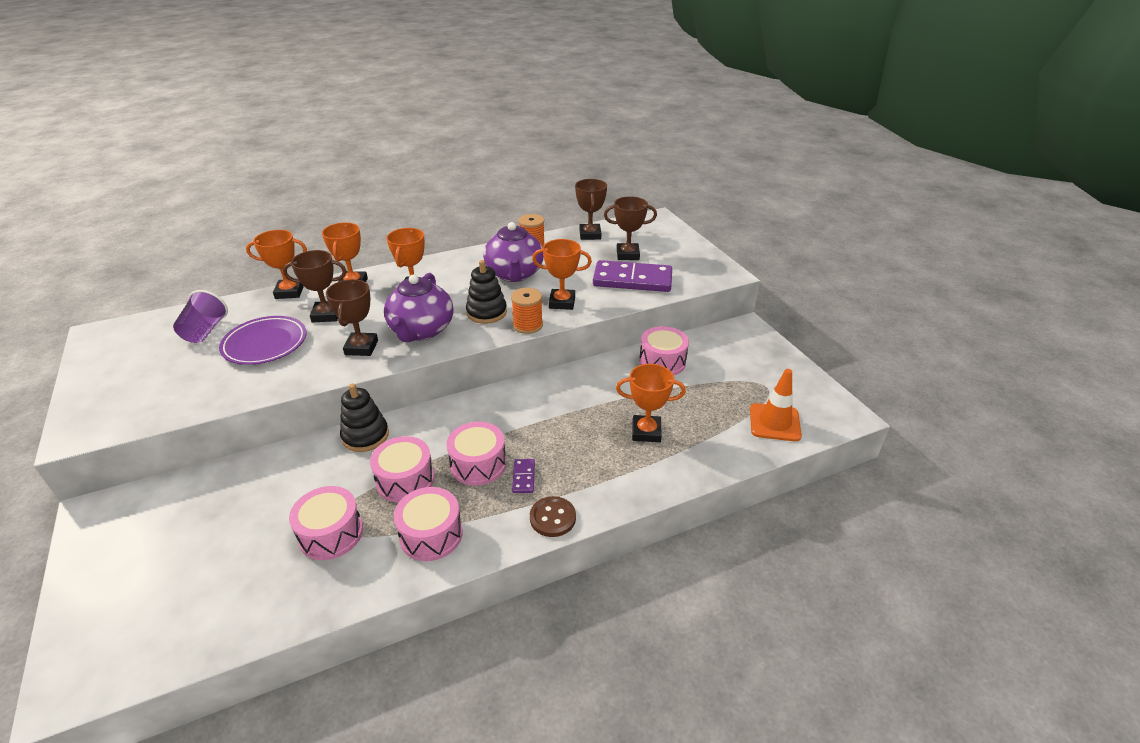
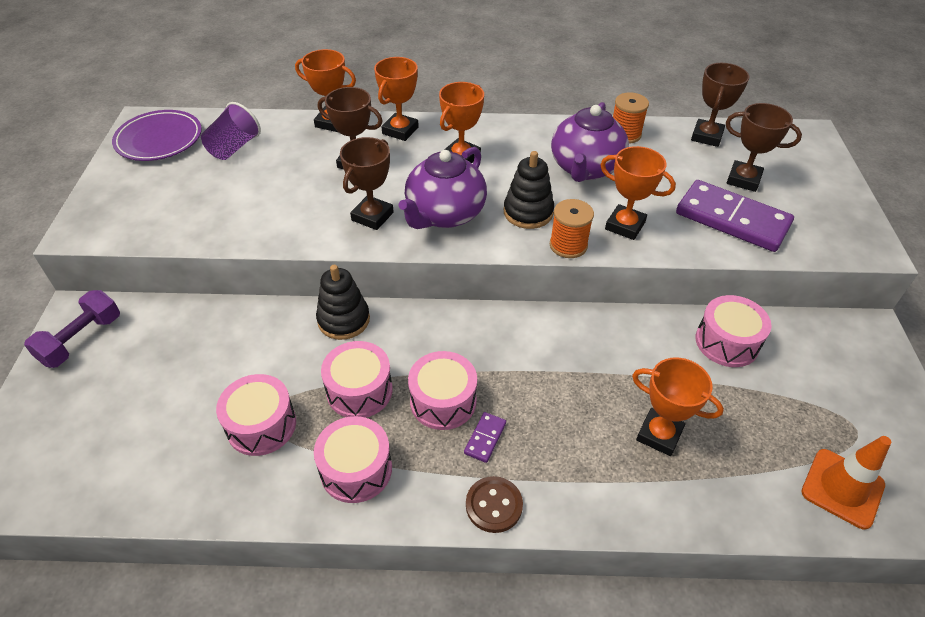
camera: 25 degrees right, 10 degrees up
(112, 530) = (81, 340): none -> purple dumbbell
(265, 344) = (281, 181): purple plate -> purple plate (159, 140)

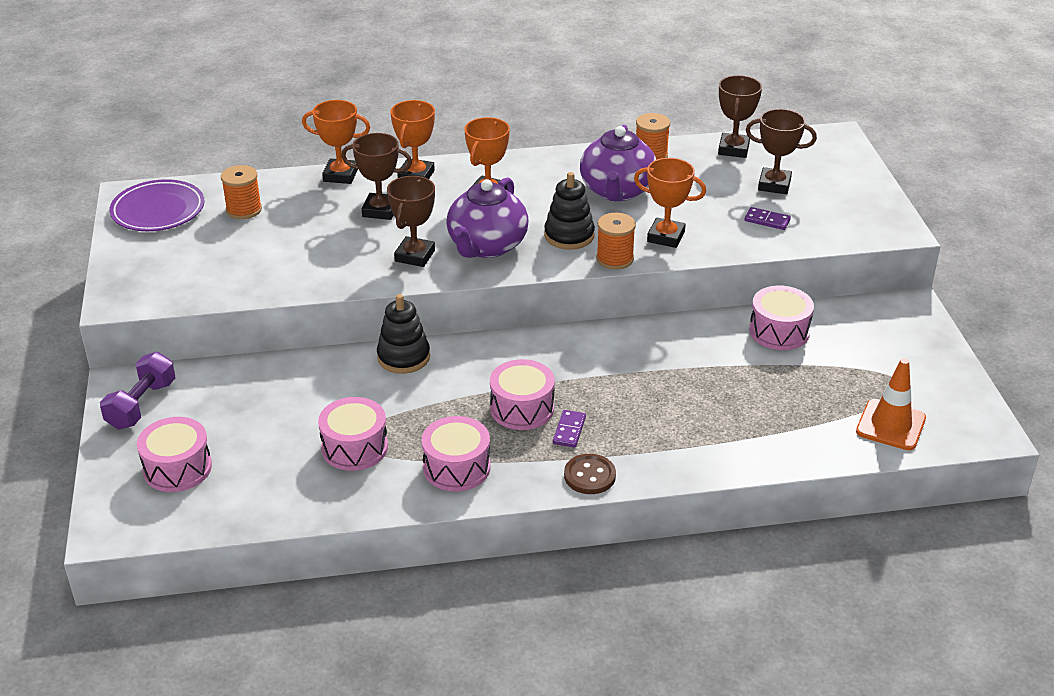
camera: 10 degrees left, 10 degrees down
(234, 147) = (244, 210): purple cup -> orange spool
(359, 390) = (439, 410): pink drum -> pink drum (177, 468)
(659, 435) = (727, 408): orange trophy -> none
(732, 219) = (767, 220): purple domino -> purple domino, size x0.42

